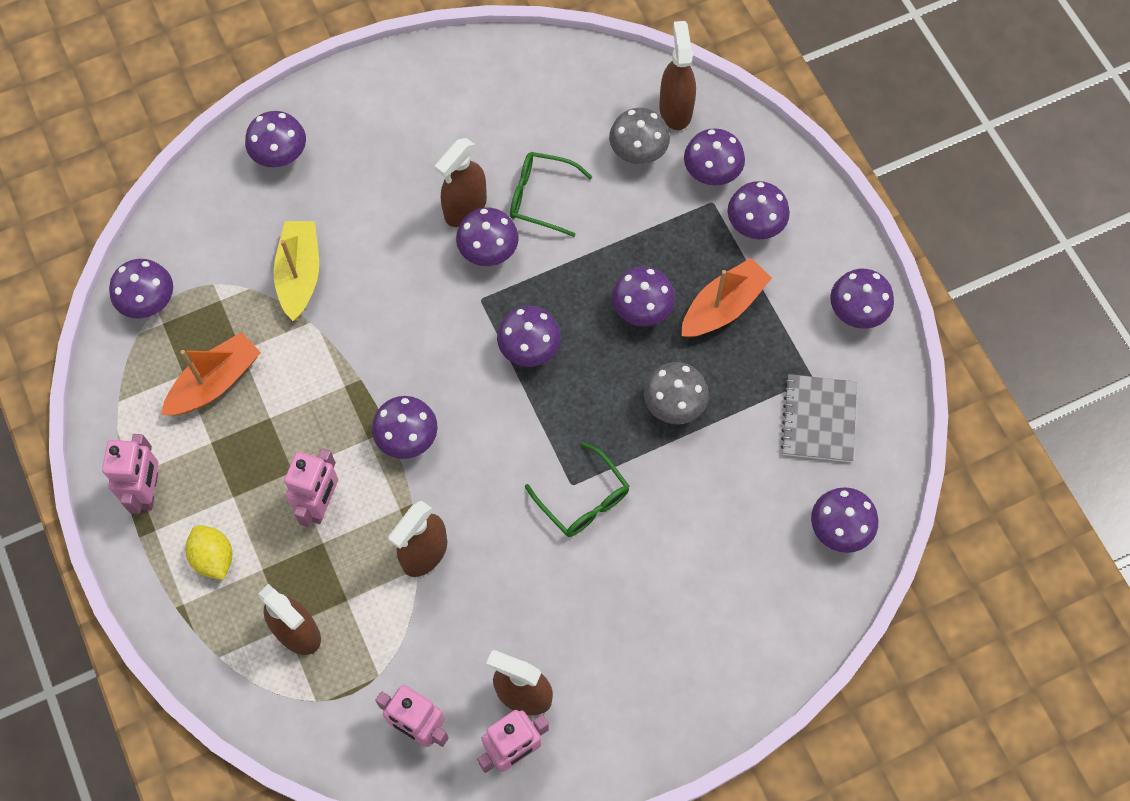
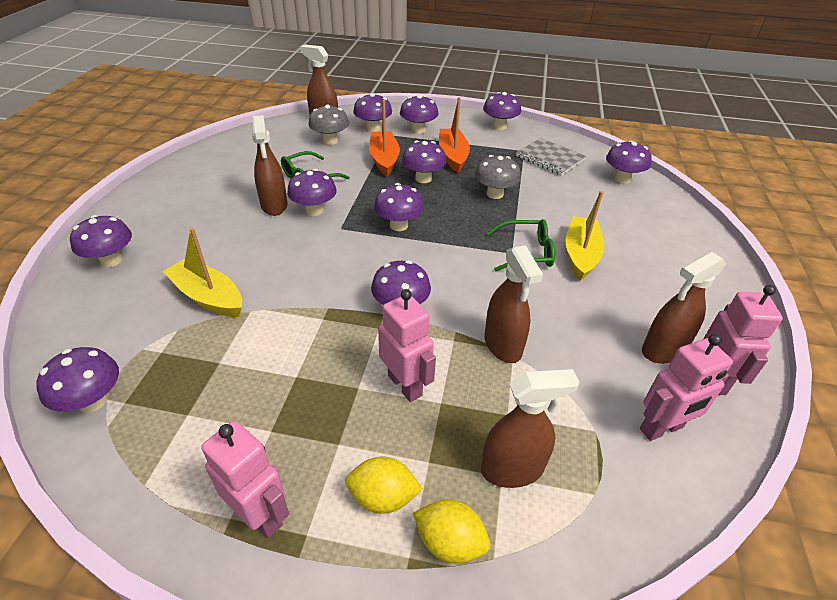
camera: 55 degrees left, 25 degrees down
(211, 623) = (450, 542): none -> yellow lemon
(215, 383) = (222, 396): orange boat -> orange boat (384, 159)
(623, 555) = (580, 255): none -> yellow boat

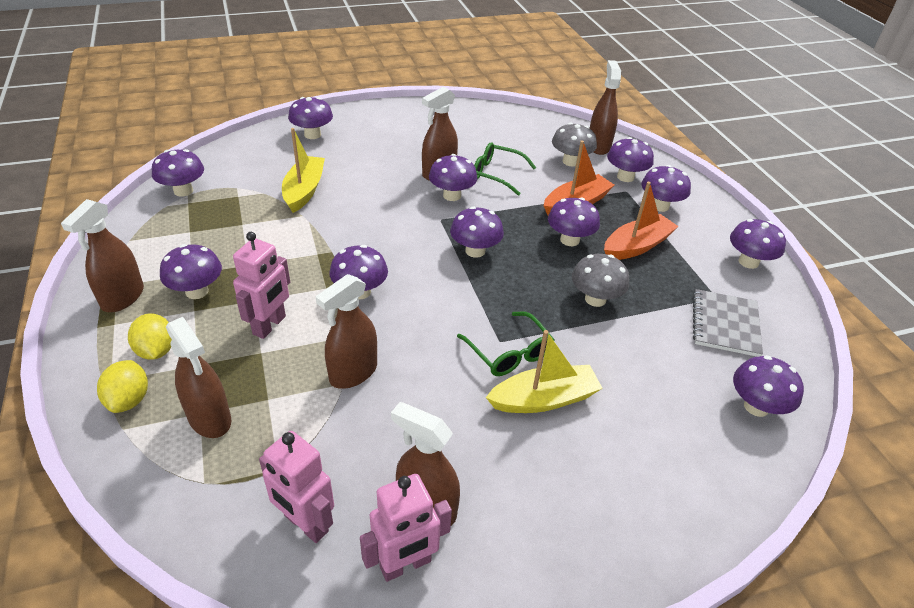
camera: 60 degrees right, 0 degrees up
(260, 515) = (123, 297): pink robot -> brown spray bottle
(306, 434) = (197, 291): none -> purple mushroom

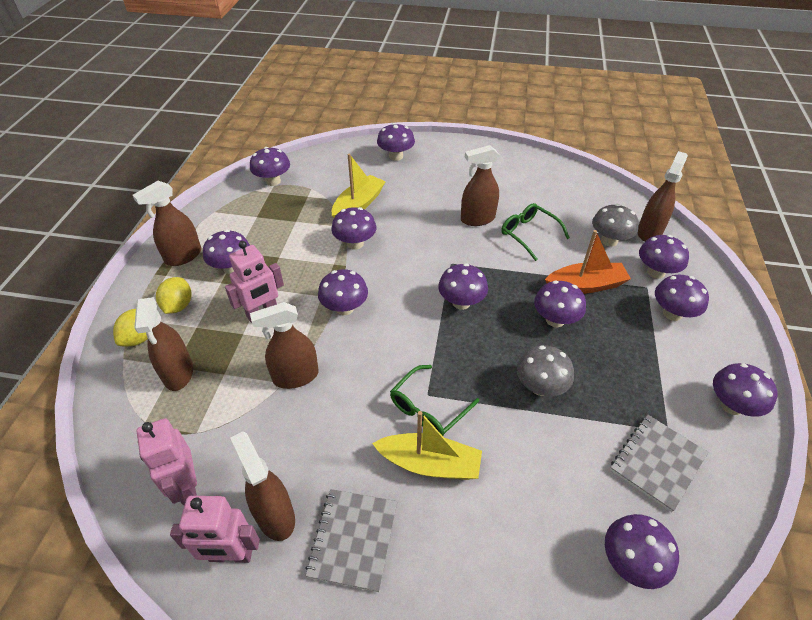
camera: 30 degrees right, 5 degrees up
(452, 195) = (475, 244): purple mushroom -> purple mushroom (355, 243)
(509, 353) = (428, 408): green glasses -> green glasses turned 45 degrees clockwise
(519, 493) = (353, 539): none -> grey notebook
(636, 246) = (618, 348): orange boat -> none

